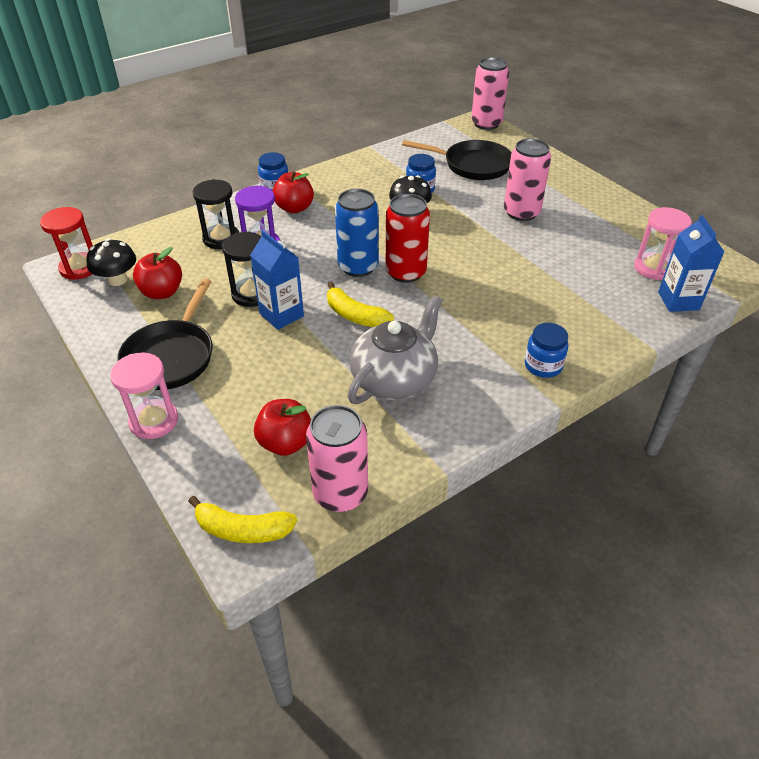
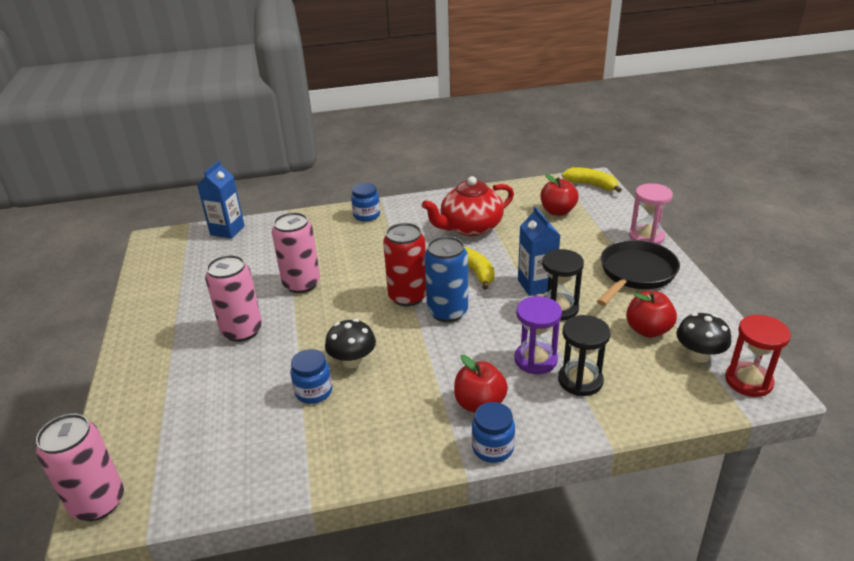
camera: 155 degrees left, 10 degrees down
(340, 493) = (533, 187): pink can -> pink can (301, 284)
(395, 379) = (470, 227): grey teapot -> red teapot
(472, 165) = (214, 415): black pan -> none
(653, 268) = (207, 254): pink hourglass -> none

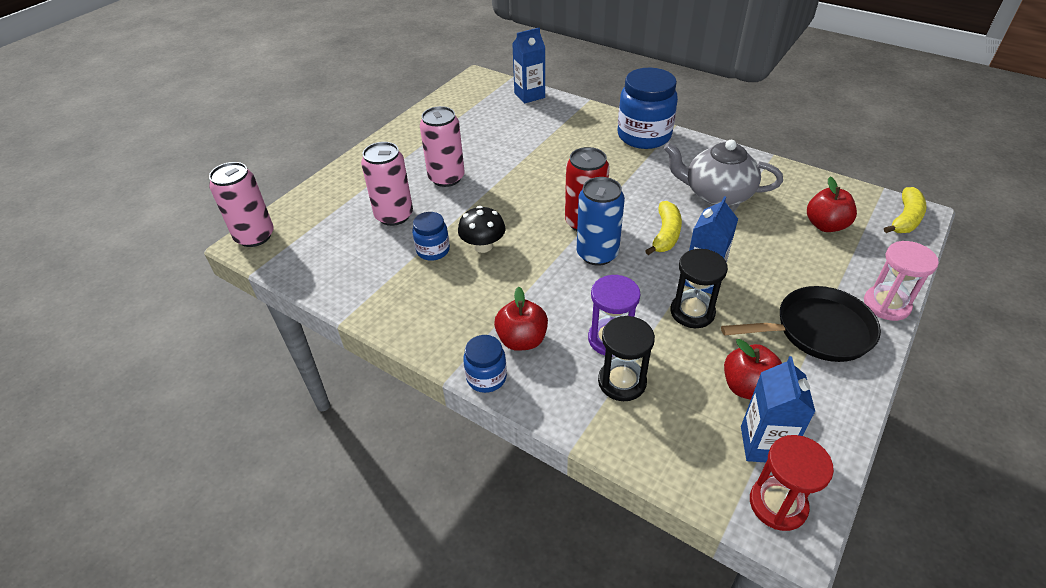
camera: 45 degrees right, 10 degrees up
(301, 284) = (525, 166): pink can -> pink can (394, 215)
(366, 215) = (644, 136): blue jar -> blue jar, size x1.92
(470, 227) = (717, 194): red teapot -> grey teapot
(591, 185) = (905, 219): yellow banana -> yellow banana turned 45 degrees clockwise
(699, 355) = (763, 444): black mushroom -> blue carton

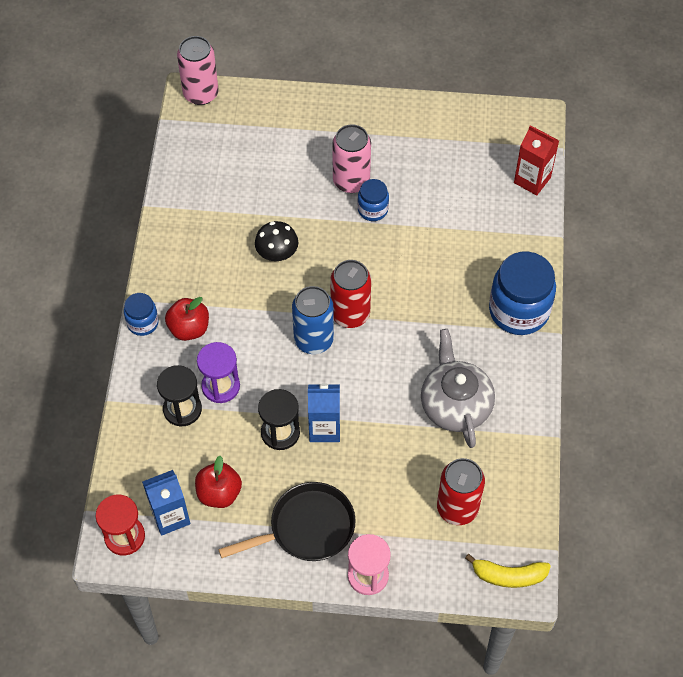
camera: 60 degrees right, 15 degrees up
(394, 215) = (278, 171): pink can -> none
(433, 250) = (252, 222): blue jar -> blue jar (372, 209)
(529, 95) = (532, 180): blue carton -> red carton
(665, 234) = (369, 382): yellow banana -> none
(817, 331) = (306, 528): black pan -> black pan turned 75 degrees counterclockwise
(825, 225) = (457, 508): red apple -> red can

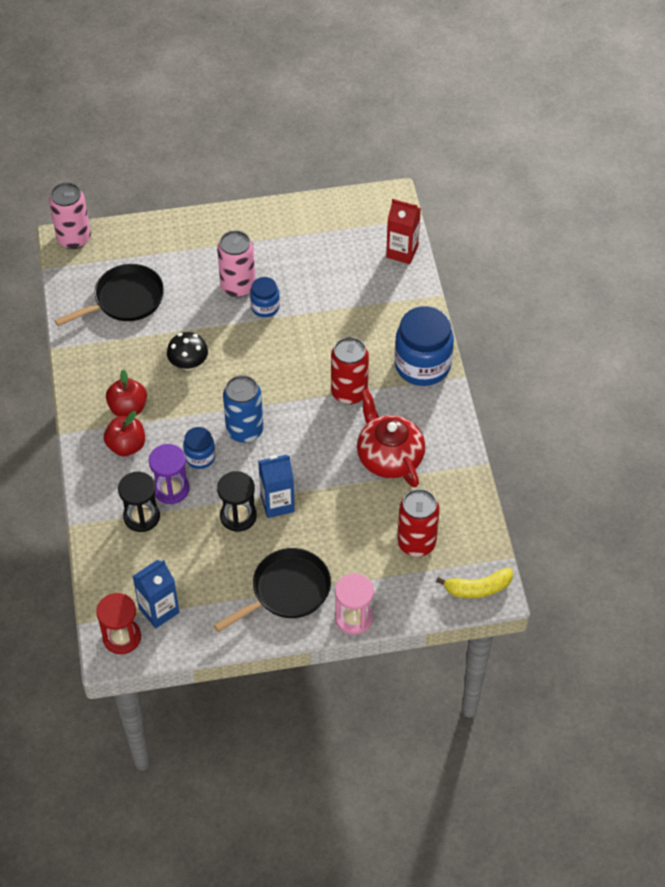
camera: 15 degrees left, 5 degrees down
(143, 323) = (81, 450): blue jar -> blue jar (200, 457)
(219, 493) = (198, 580): red apple -> red apple (128, 408)
(232, 170) = (125, 300): none -> black pan
(350, 314) = (271, 401): red can -> red can (349, 392)
(455, 404) = (389, 457): grey teapot -> red teapot

